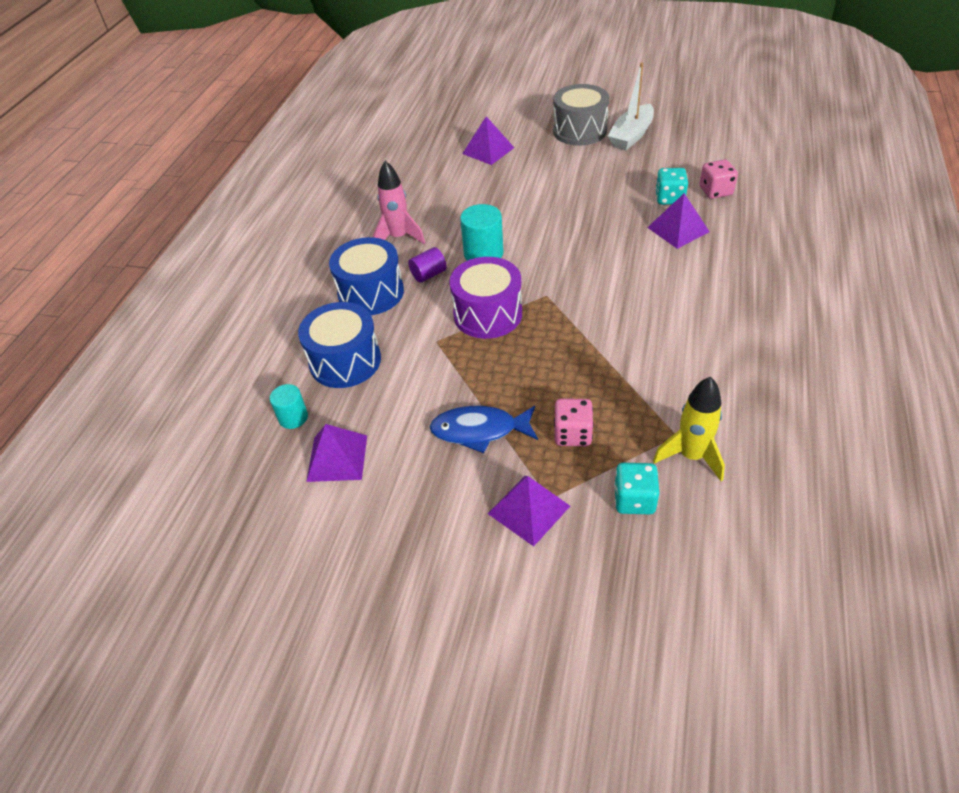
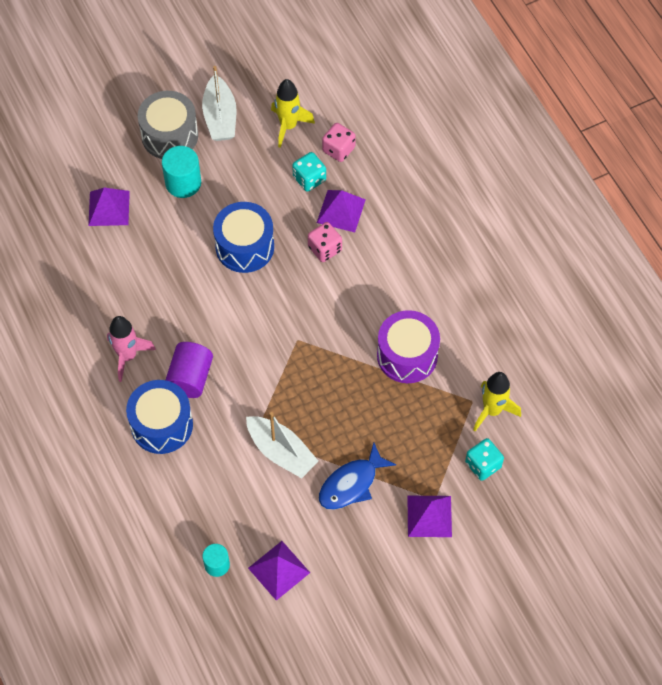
camera: 45 degrees left, 15 degrees up
(345, 361) = (206, 496): blue drum -> blue drum (245, 247)
(428, 274) = (190, 378): purple cylinder -> purple cylinder, size x1.60
(443, 366) = (281, 452): none -> white boat
(483, 253) = (213, 329): turquoise cylinder -> turquoise cylinder (183, 183)
(488, 314) = (270, 385): purple drum -> purple drum (407, 355)
(572, 434) = (411, 444): pink dice -> pink dice (325, 249)
(684, 161) = (288, 126): none -> yellow rocket

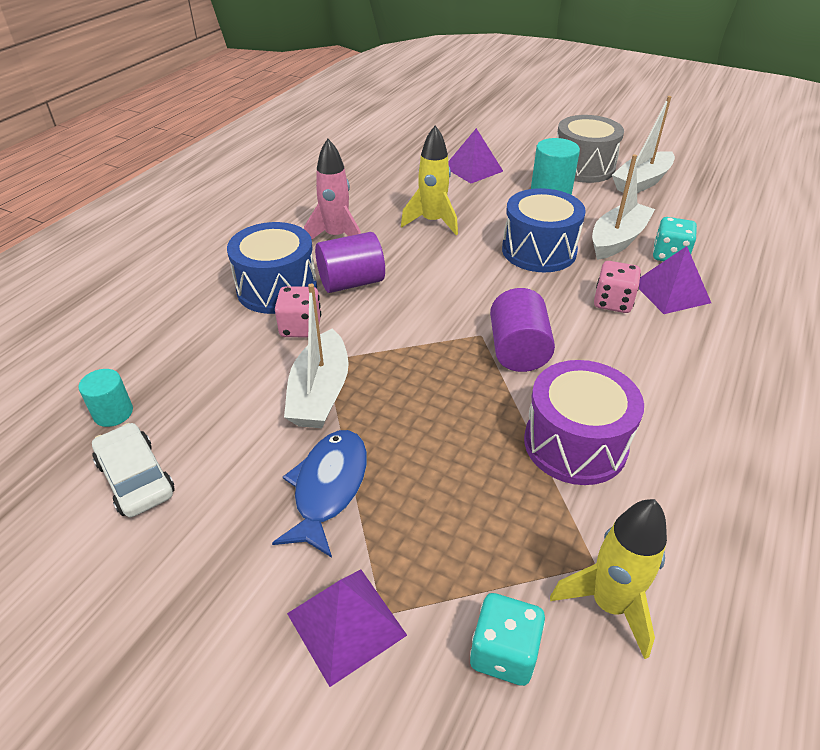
camera: 55 degrees right, 20 degrees down
(271, 192) = (617, 240): none -> white boat
(279, 570) = (135, 478): purple pyramid -> white car
(288, 126) = (698, 219): yellow rocket -> yellow rocket (432, 222)
(324, 330) = (518, 350): none -> purple cylinder
(338, 149) = (730, 258): pink dice -> pink dice (300, 327)
(351, 484) = (328, 488): blue fish -> blue fish turned 90 degrees clockwise

